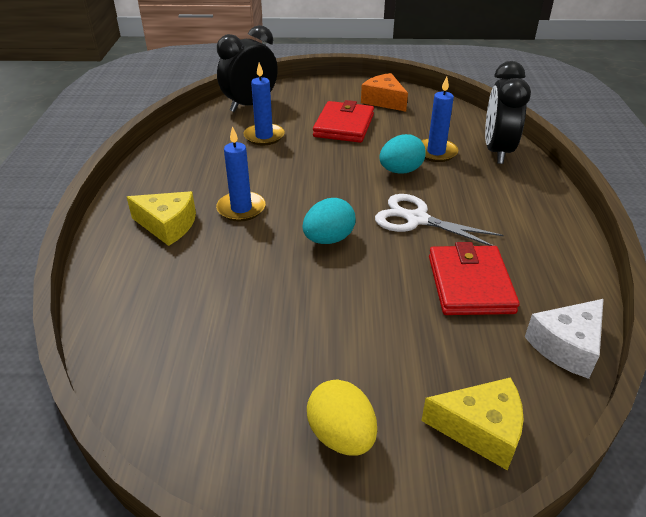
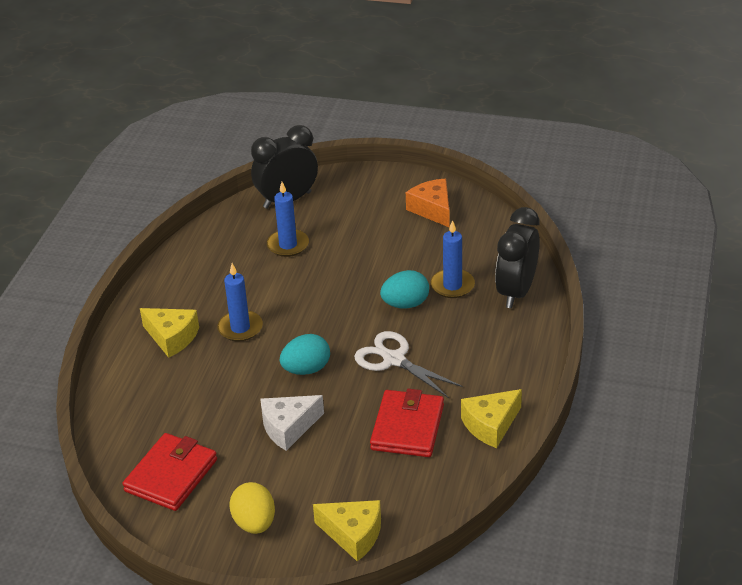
camera: 15 degrees right, 0 degrees up
(344, 126) = (374, 240): red wallet -> red wallet (171, 475)
(557, 270) = (490, 425): none -> yellow cheese
(566, 346) = (455, 488): white cheese -> white cheese (288, 427)

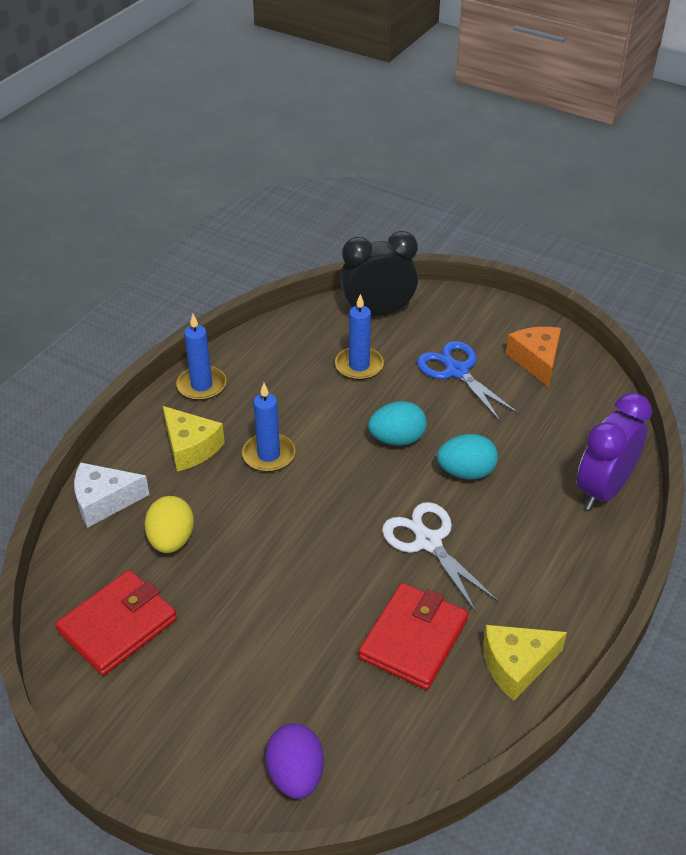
camera: 15 degrees right, 5 degrees up
(254, 523) = (185, 721): yellow egg -> yellow egg (171, 540)
(288, 427) = (274, 599): white cheese -> white cheese (104, 501)
(306, 369) = (322, 527): turquoise egg -> turquoise egg (397, 439)
(353, 534) = (296, 774): yellow cheese -> purple egg
(371, 232) = (457, 371): none -> blue scissors
(452, 286) = (529, 462): blue candle -> blue candle (201, 385)
(516, 292) = (603, 489): black clock -> purple clock

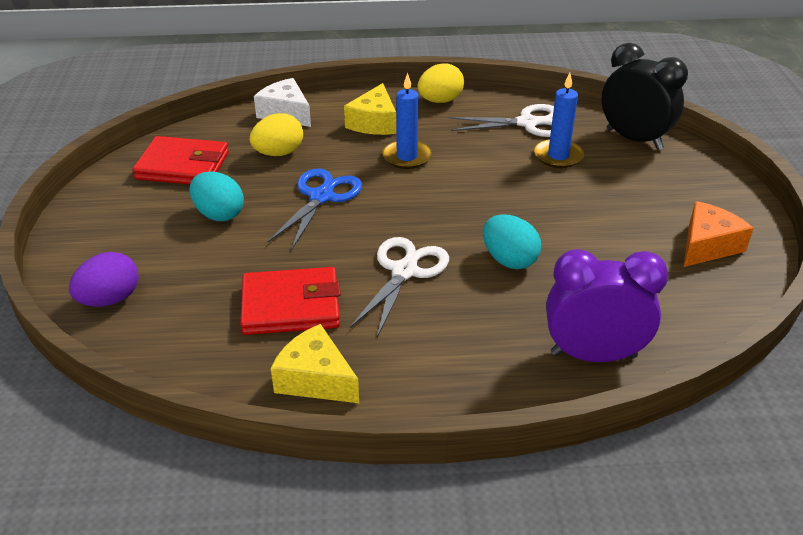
camera: 55 degrees right, 5 degrees down
(201, 385) = (440, 101): blue candle -> yellow egg
(294, 354) = (527, 123): none -> white scissors
(397, 439) = (500, 208): turquoise egg -> turquoise egg (219, 214)
(457, 371) = (624, 206): blue scissors -> blue scissors (321, 197)

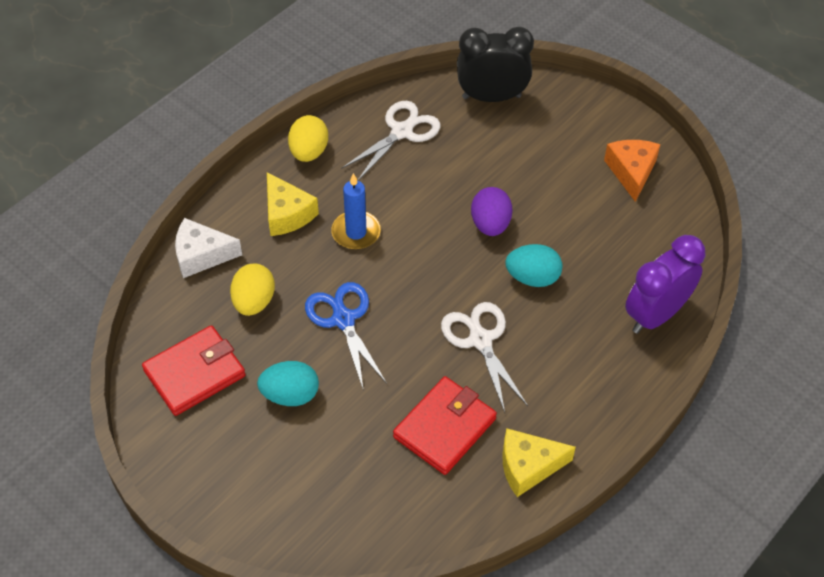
camera: 45 degrees left, 15 degrees up
(110, 299) = (318, 527): purple egg -> purple egg (490, 224)
(558, 156) = (460, 152): blue candle -> none

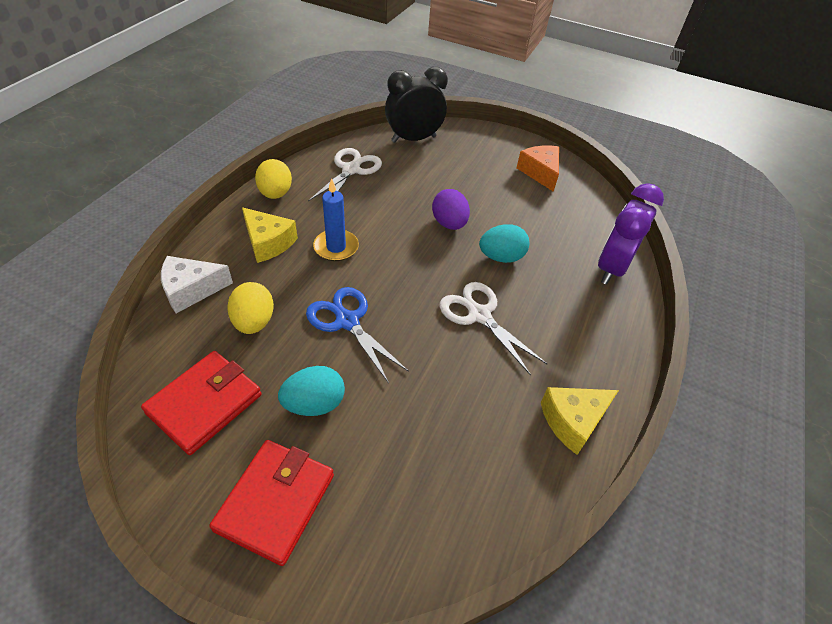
camera: 20 degrees left, 5 degrees down
(444, 428) = (479, 402): red wallet -> red wallet (275, 502)

